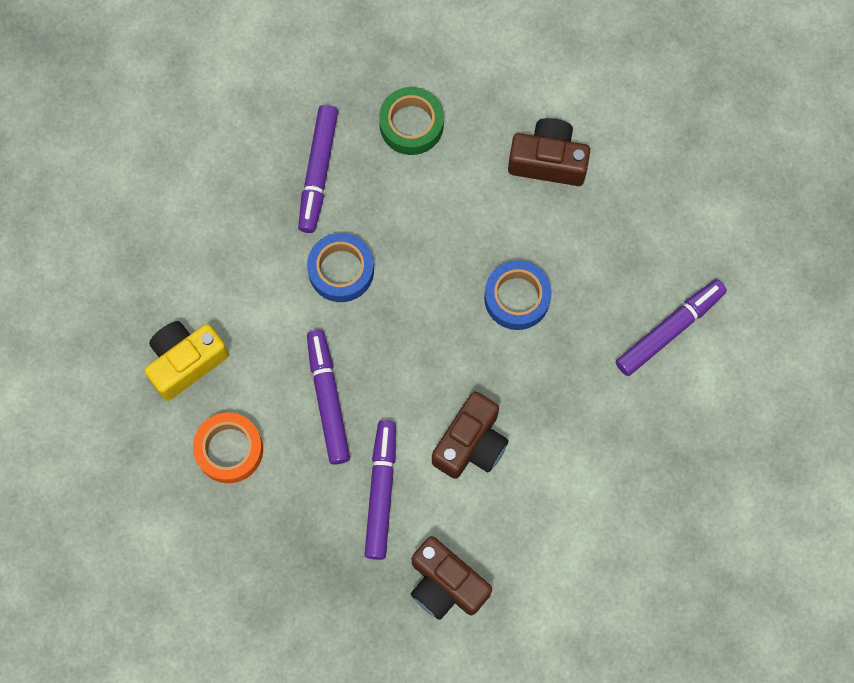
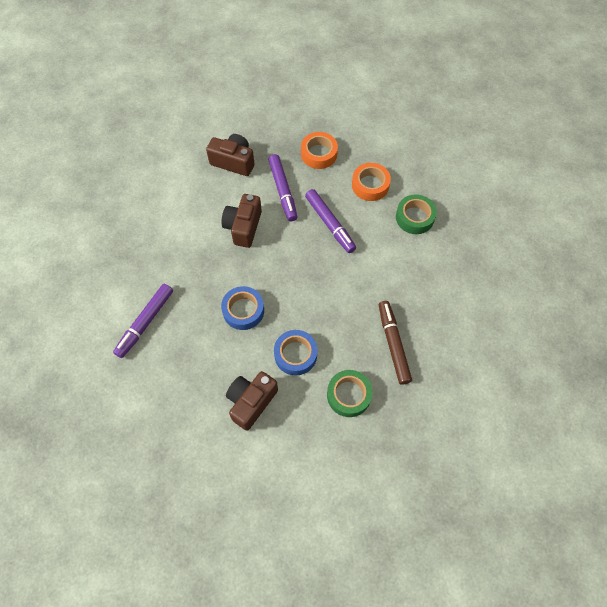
camera: 160 degrees right, 10 degrees down
(186, 362) = (414, 217): yellow camera -> green tape
(289, 547) = (319, 154): none -> orange tape
(318, 171) = (393, 344): purple marker -> brown marker
(341, 270) = (353, 292): blue tape -> blue tape (295, 354)
(548, 161) = (251, 402): brown camera -> brown camera turned 135 degrees clockwise

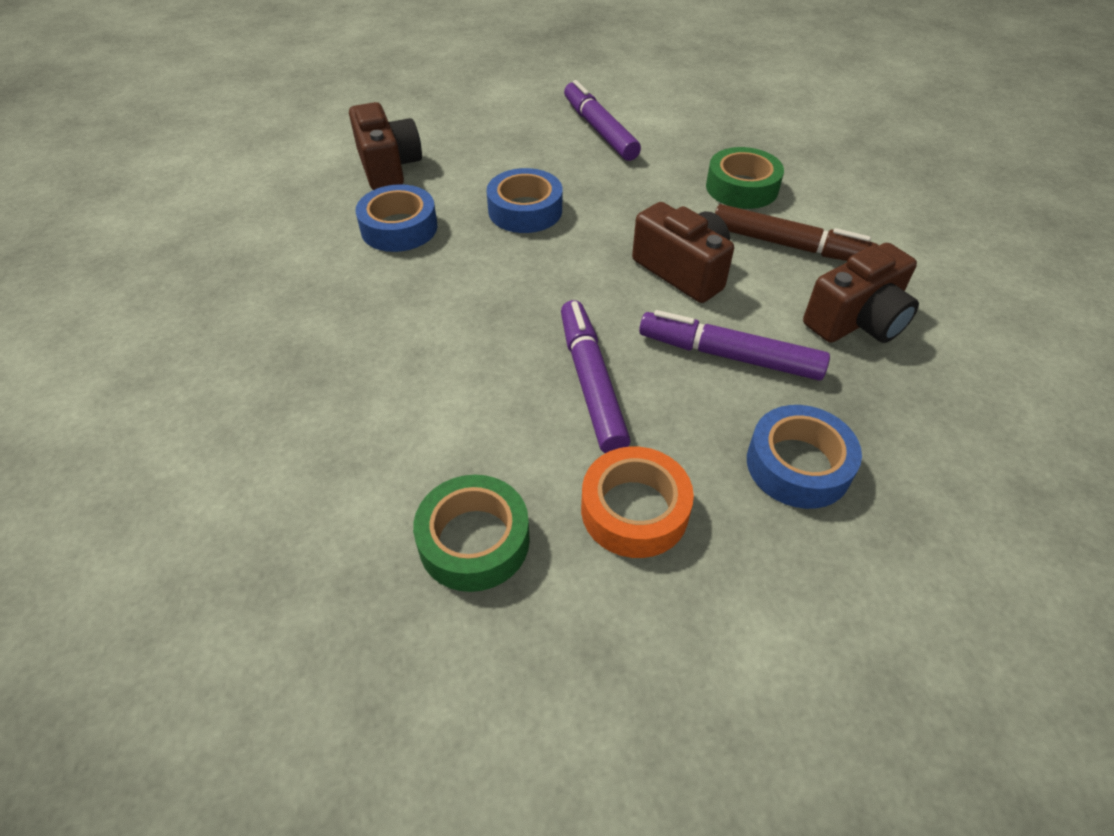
camera: 125 degrees right, 15 degrees down
(319, 154) = (798, 465): orange tape -> blue tape
(330, 223) = (591, 383): purple marker -> purple marker turned 75 degrees clockwise
(348, 395) = (278, 248): green tape -> green tape (742, 187)
(393, 344) = (277, 335): brown marker -> brown marker (788, 245)

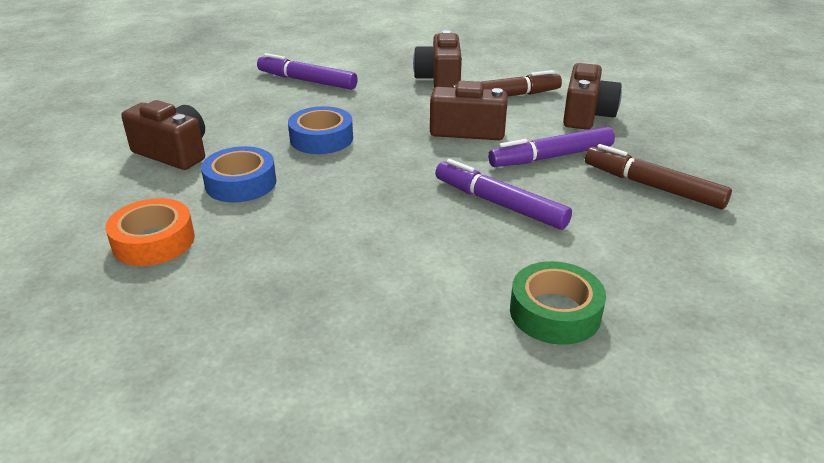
camera: 40 degrees left, 15 degrees down
(634, 510) = (612, 248): orange tape -> orange tape (153, 241)
(742, 187) = (440, 80): green tape -> brown camera
(798, 465) = (653, 187): blue tape -> brown marker

